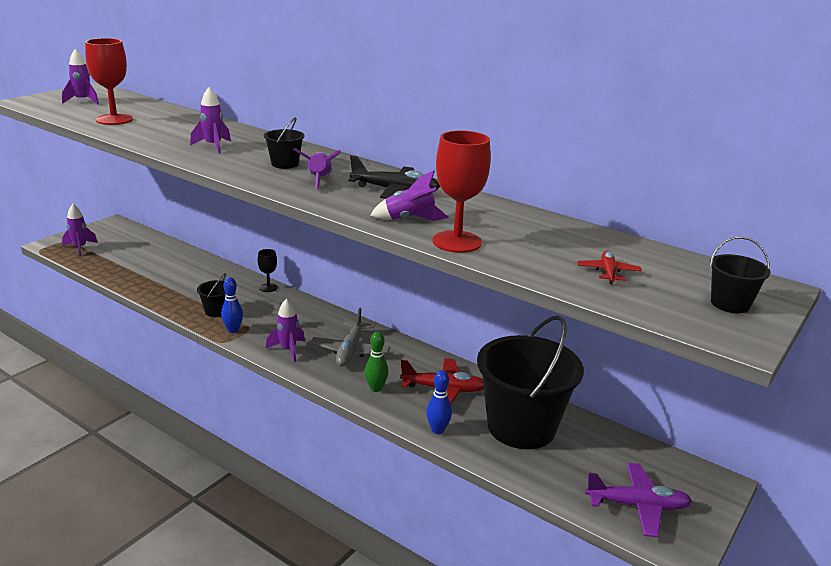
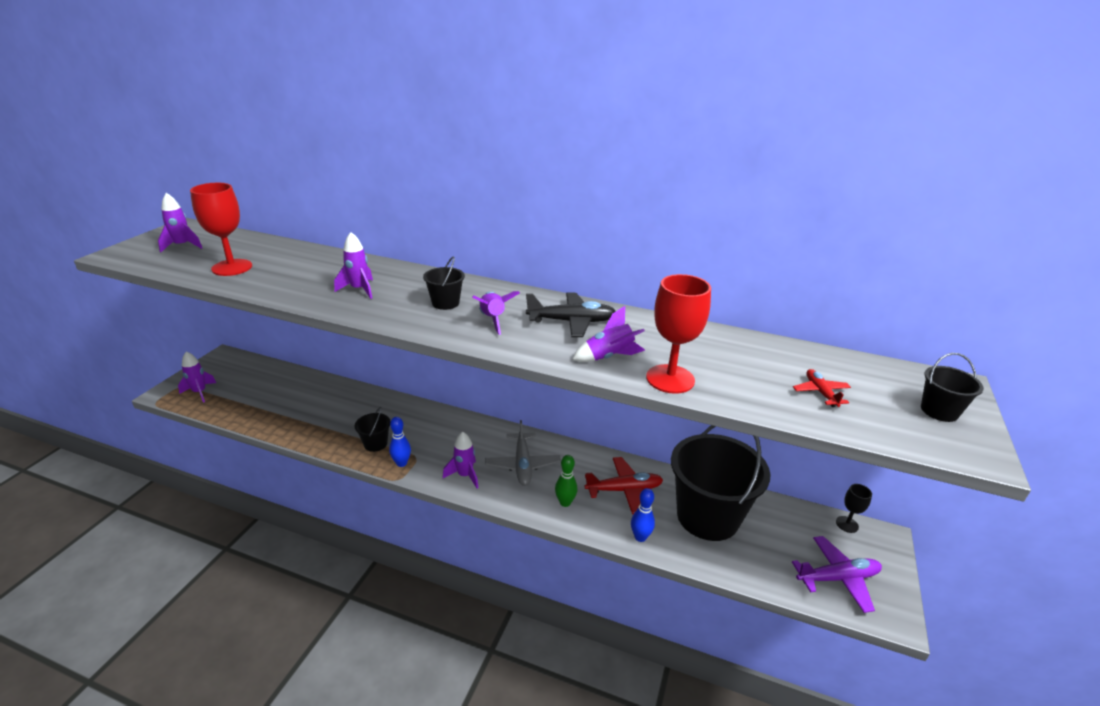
camera: 15 degrees left, 5 degrees up
(268, 288) = (413, 406): black goblet -> black goblet (847, 524)

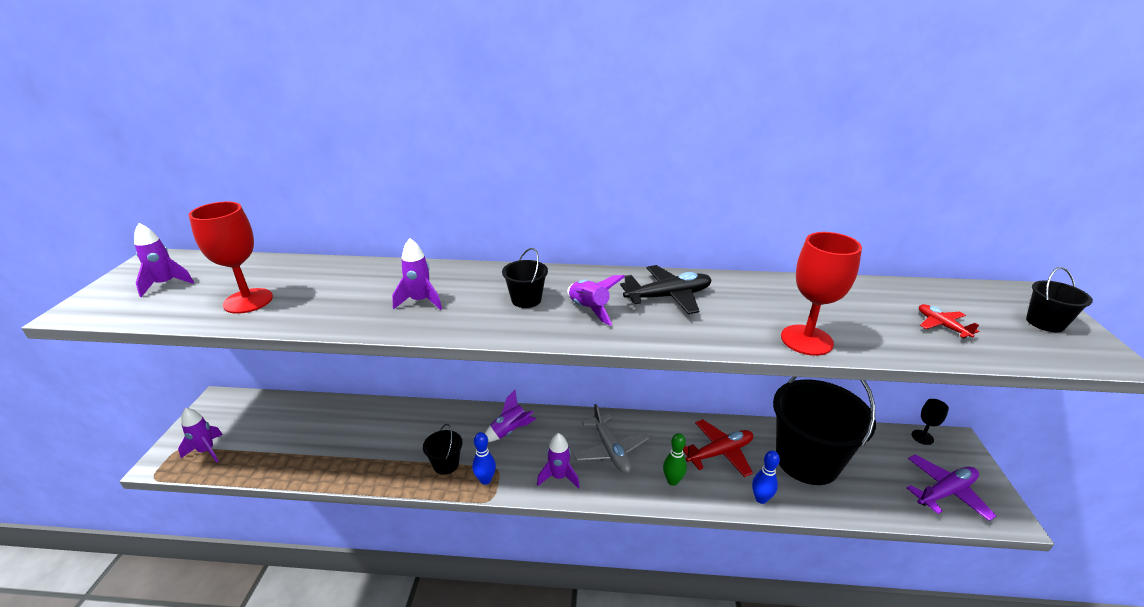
camera: 15 degrees left, 0 degrees up
(609, 357) = (733, 328): purple rocket -> purple rocket (510, 431)

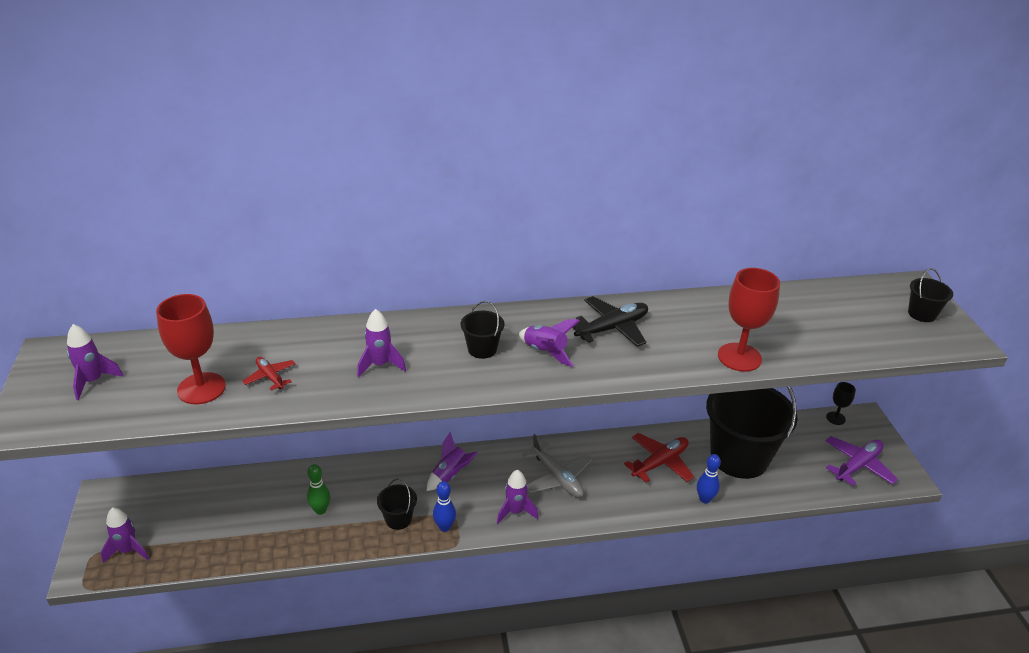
camera: 15 degrees left, 5 degrees up
(672, 481) = (623, 497): green bowling pin -> green bowling pin (320, 510)
(941, 325) = (844, 327): red plane -> red plane (270, 377)

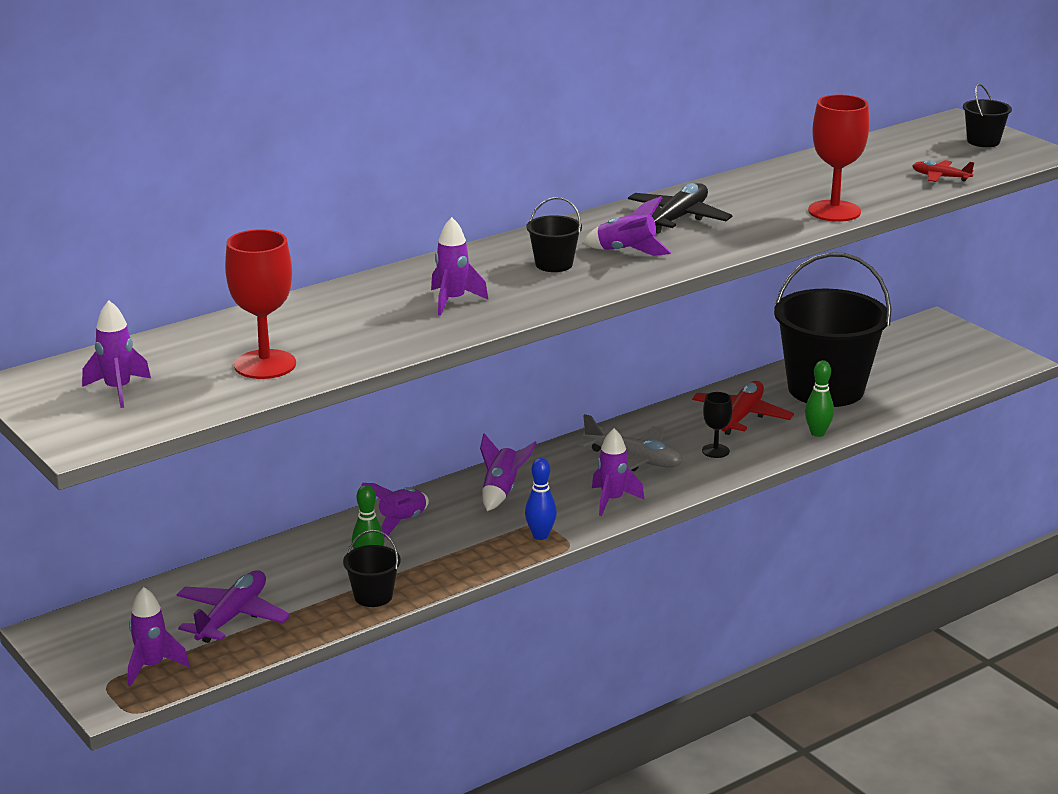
camera: 25 degrees left, 10 degrees down
(270, 377) = (336, 338): red plane -> red plane (940, 177)
(369, 480) = (402, 523): none -> purple rocket
(398, 519) = (476, 545): black bucket -> black bucket (373, 596)
(704, 499) = (817, 433): blue bowling pin -> green bowling pin
(835, 418) = (904, 330): black goblet -> black goblet (715, 451)
(857, 466) = (958, 363): purple plane -> purple plane (232, 616)

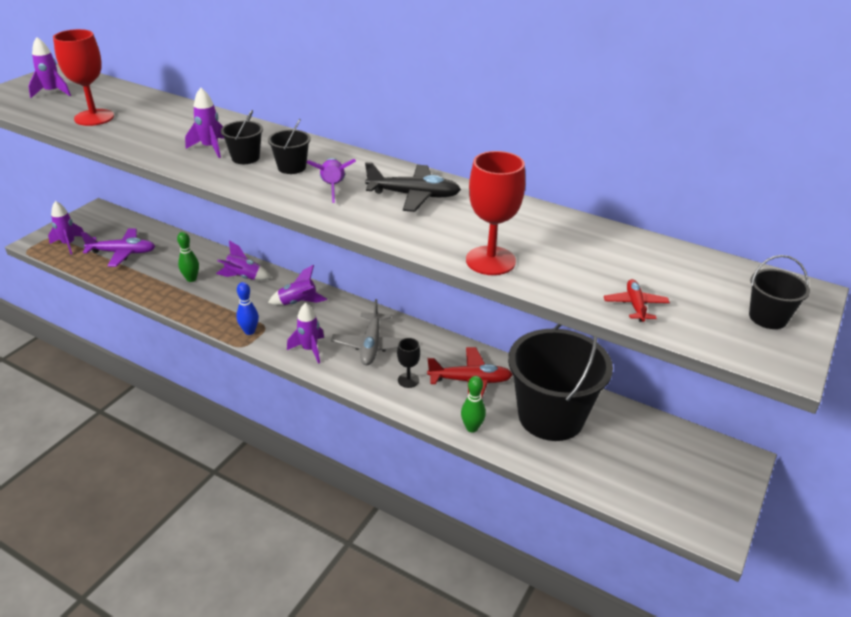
camera: 65 degrees right, 10 degrees up
(373, 596) = (156, 290): black bucket -> black bucket (245, 158)

